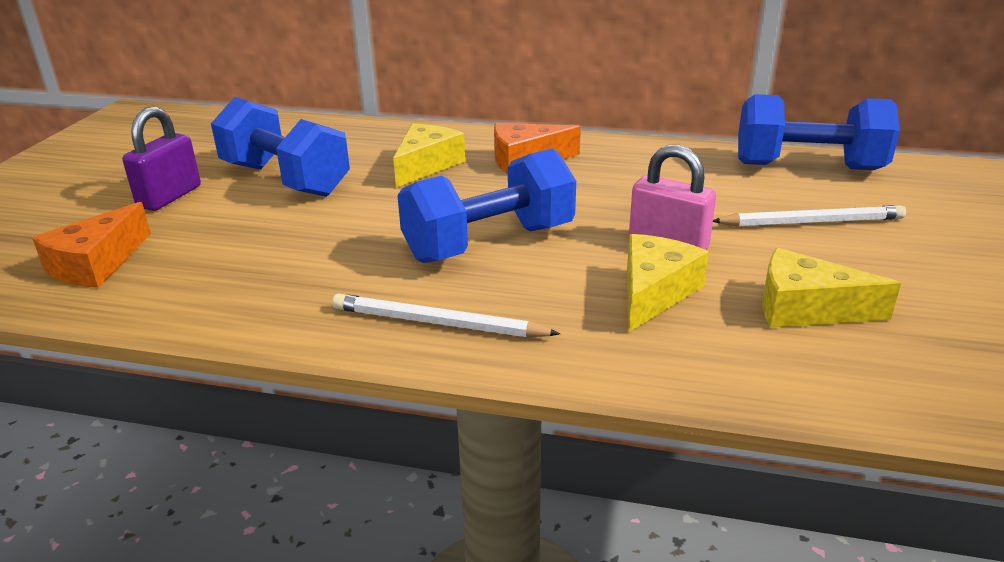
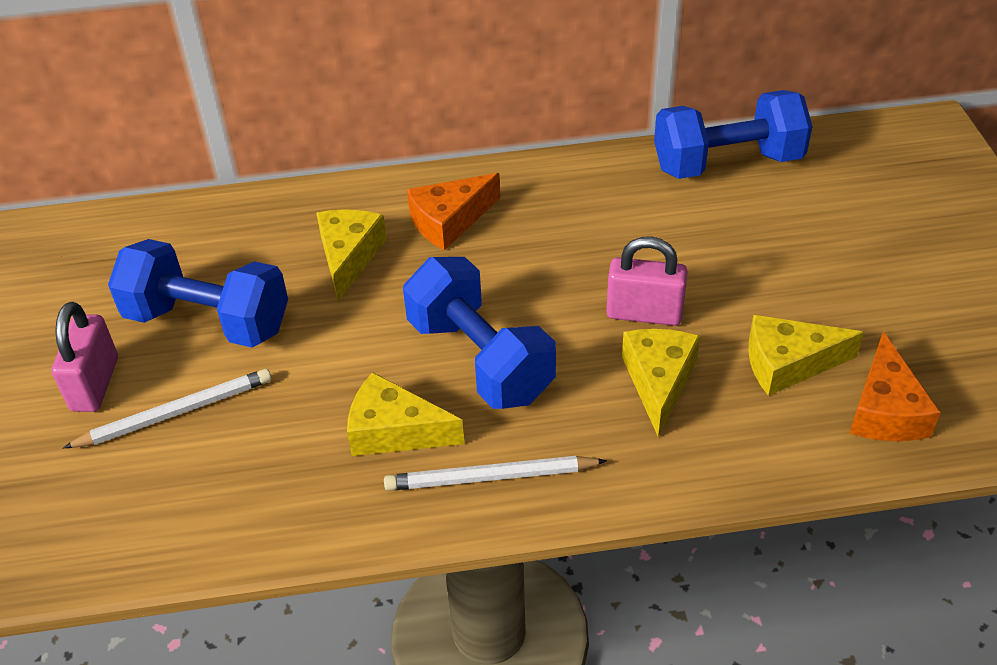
camera: 20 degrees left, 15 degrees up
(96, 264) = (96, 505): orange cheese -> orange cheese (885, 410)
(169, 197) = (95, 384): purple padlock -> pink padlock
(376, 272) = (394, 431): none -> yellow cheese
(489, 243) = (480, 359): blue dumbbell -> blue dumbbell turned 75 degrees counterclockwise
(811, 222) = (756, 247): white pencil -> white pencil (175, 412)

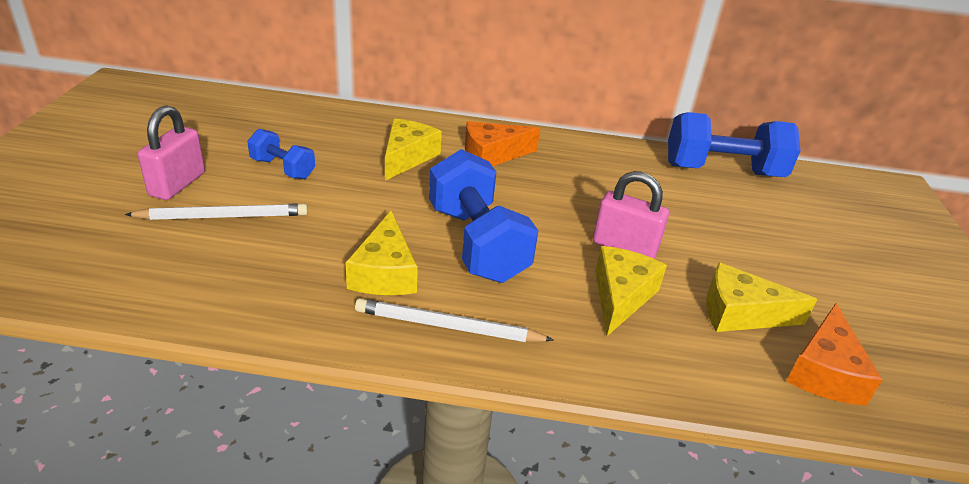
camera: 10 degrees right, 10 degrees down
(208, 321) = (282, 168): blue dumbbell -> blue dumbbell, size x0.53
(394, 431) = (384, 272): yellow cheese -> yellow cheese turned 120 degrees counterclockwise

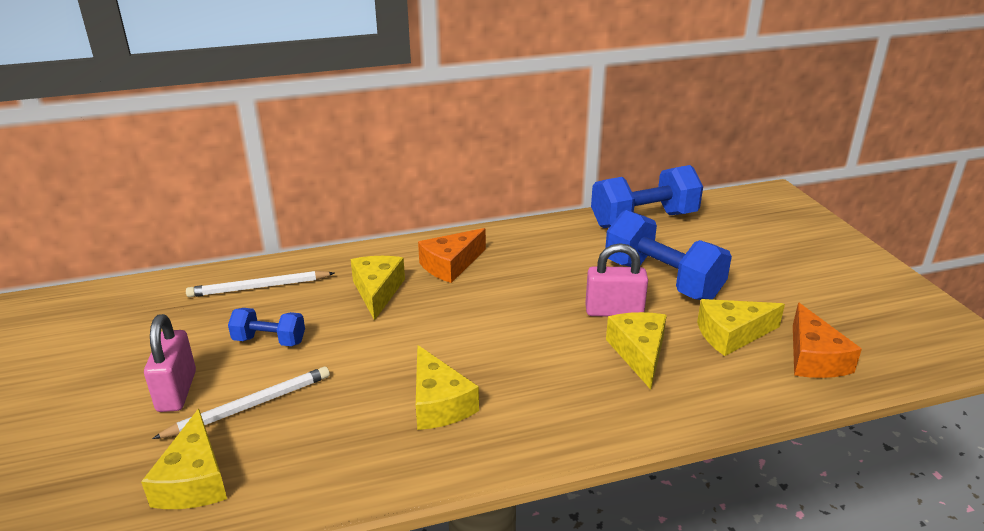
camera: 20 degrees left, 5 degrees down
(131, 260) = (194, 480): none -> yellow cheese
(448, 326) = (526, 429): white pencil -> white pencil (259, 287)
(477, 243) = (496, 349): blue dumbbell -> blue dumbbell (662, 280)

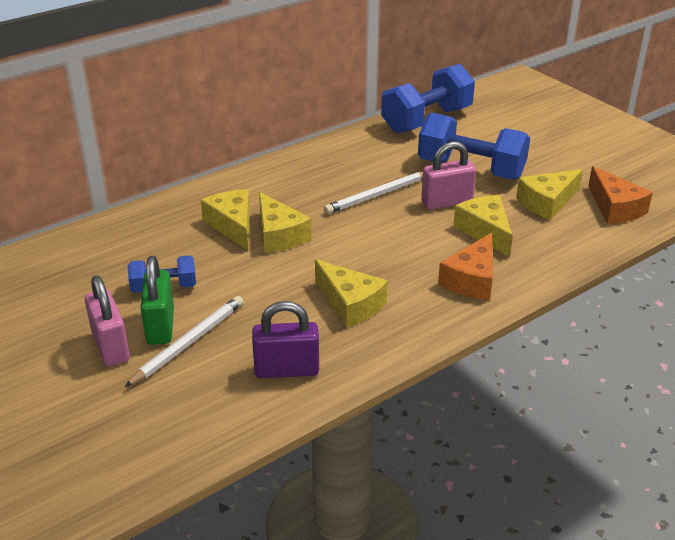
camera: 20 degrees left, 5 degrees up
(194, 480) = (185, 409): yellow cheese -> yellow cheese (279, 235)
(236, 381) = (160, 326): none -> green padlock
(259, 287) = (116, 243): white pencil -> white pencil (378, 195)
(323, 463) = (287, 370): none -> purple padlock
(451, 265) = (283, 190): orange cheese -> orange cheese (471, 279)

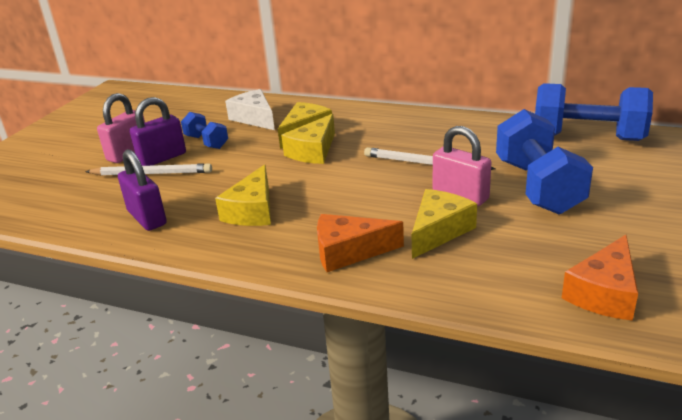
camera: 60 degrees right, 5 degrees down
(152, 241) = (254, 118): none -> white cheese
(160, 326) = (162, 158): green padlock -> purple padlock
(547, 202) = (544, 246): yellow cheese -> none

